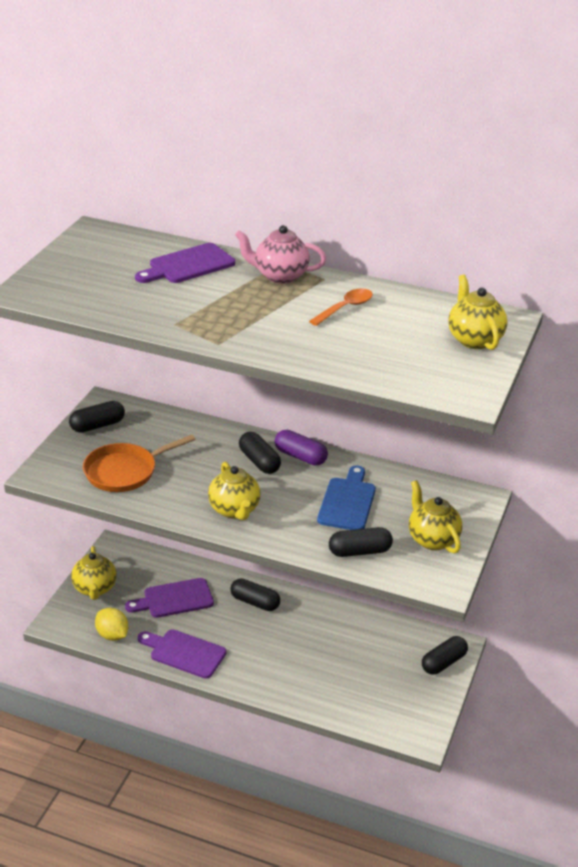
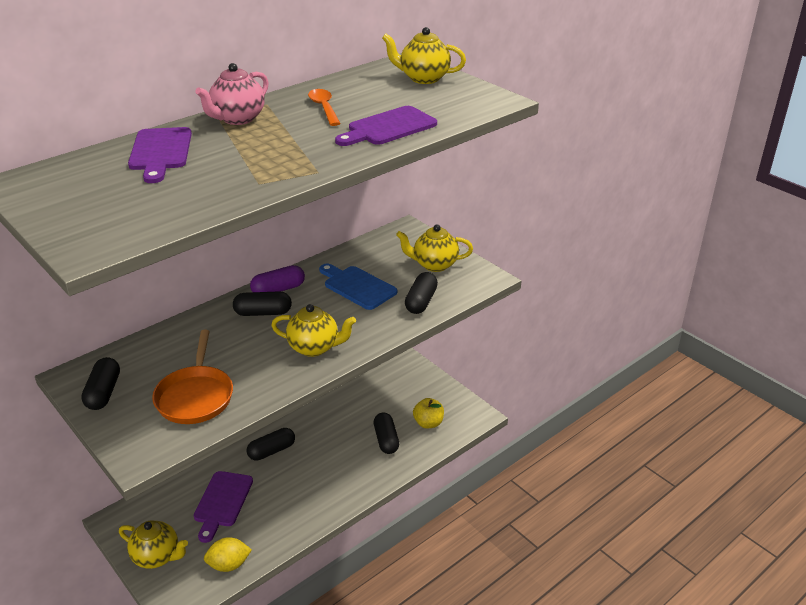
camera: 60 degrees left, 0 degrees up
(184, 653) = (292, 520): purple cutting board -> purple cutting board (388, 127)
(378, 700) = (428, 423): none -> yellow apple
(443, 663) = (417, 375): black capsule -> black capsule (386, 440)

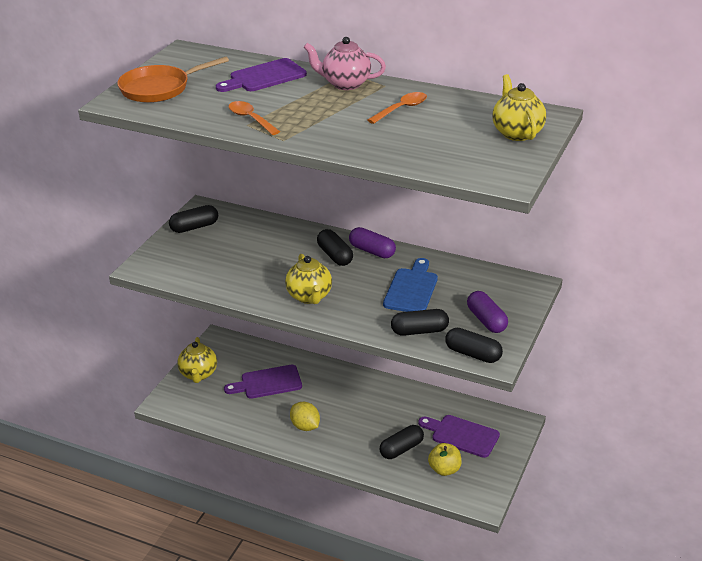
camera: 65 degrees right, 0 degrees up
(195, 396) = (215, 265): orange pan -> orange pan (159, 88)
(229, 564) = (211, 413): yellow lemon -> yellow lemon (305, 426)
(249, 178) = (250, 119): none -> orange spoon
(271, 451) = (338, 385): black capsule -> black capsule (473, 354)
(388, 127) = (391, 145): purple cutting board -> purple cutting board (461, 435)
(434, 265) = (486, 320): yellow teapot -> purple capsule

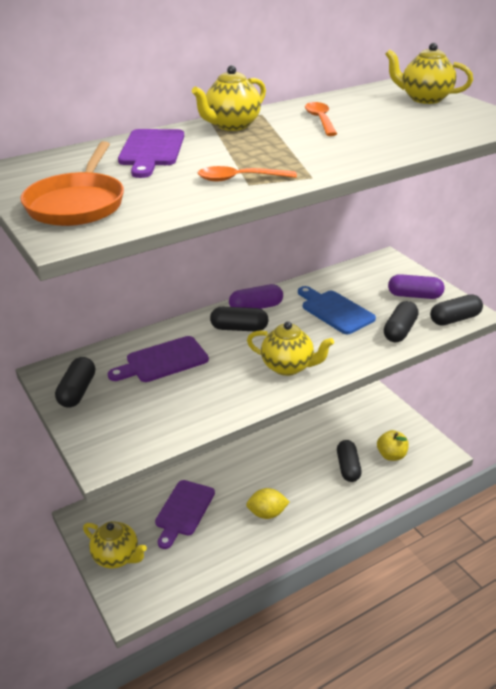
camera: 55 degrees left, 0 degrees up
(345, 84) = (231, 125): pink teapot -> yellow teapot
(461, 435) = (360, 427): purple cutting board -> purple cutting board (163, 361)

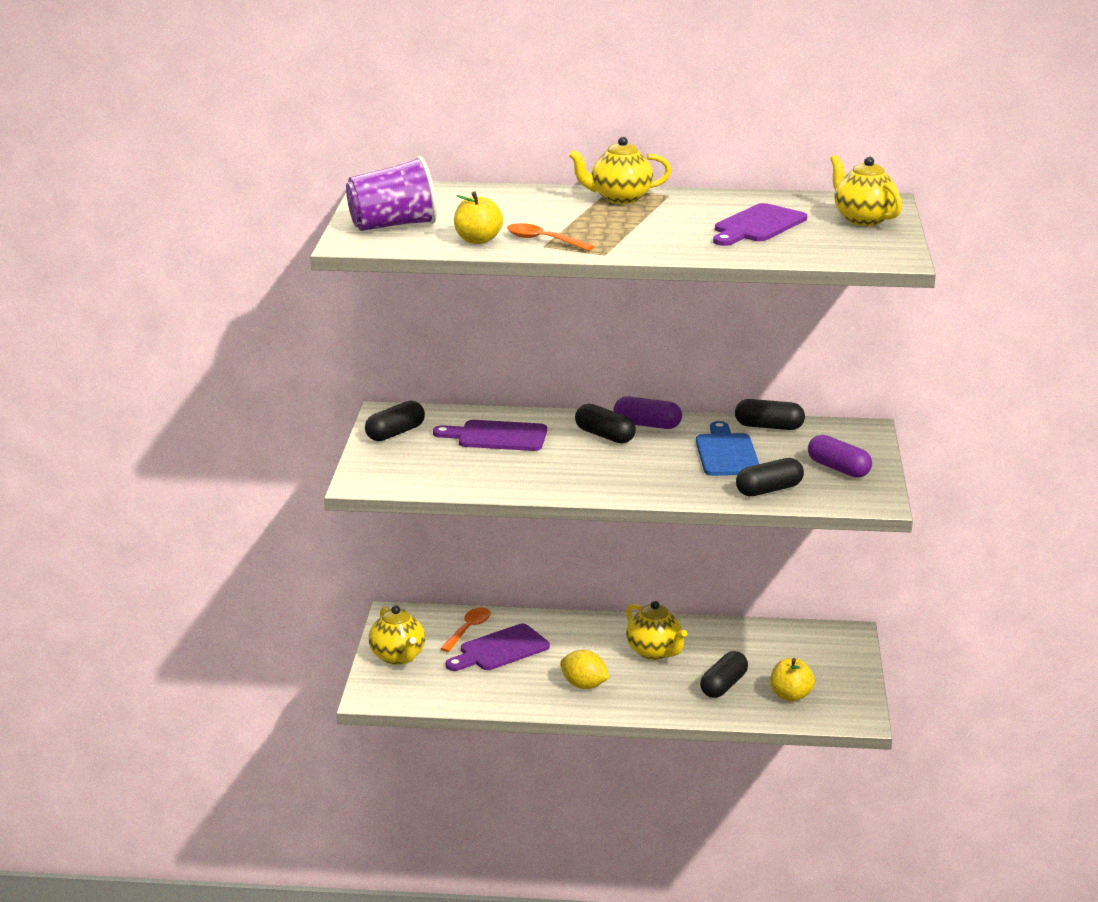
camera: 35 degrees right, 10 degrees down
(77, 203) = (393, 225): orange pan -> purple cup
(151, 151) = (513, 202): purple cutting board -> purple cutting board (757, 226)
(183, 195) = (478, 240): none -> yellow apple
(288, 367) = (608, 479): yellow teapot -> yellow teapot (654, 652)
(320, 120) = (711, 213): orange spoon -> orange spoon (468, 629)
(454, 319) = (848, 501): black capsule -> black capsule (769, 427)

